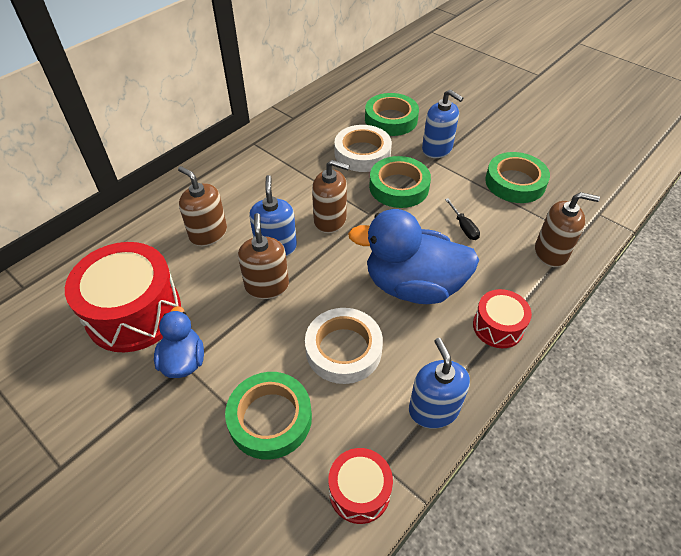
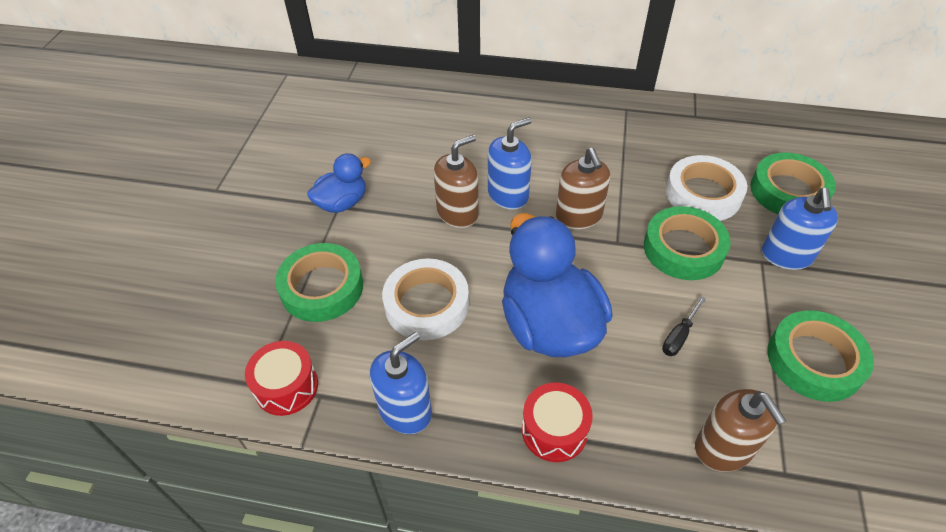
camera: 60 degrees right, 0 degrees up
(134, 312) = (368, 148): red drum -> none
(208, 233) = (484, 143): brown soap dispenser -> none

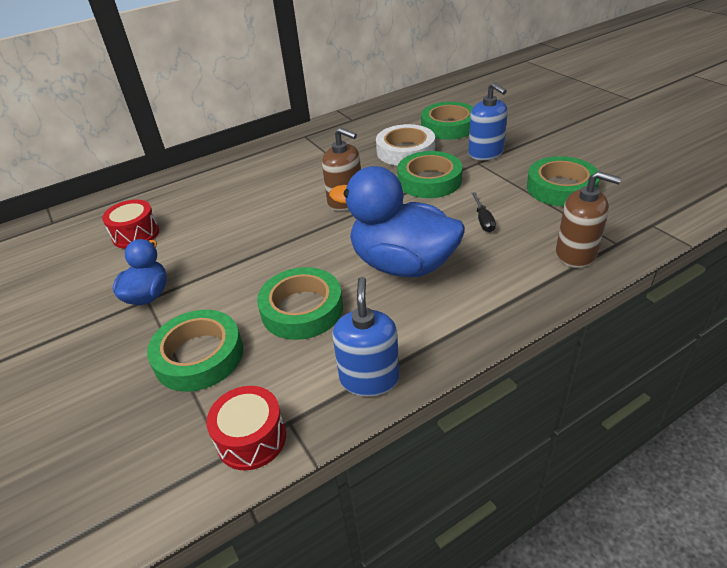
camera: 40 degrees left, 10 degrees down
(426, 304) = (302, 309): white tape -> green tape
(457, 213) = (256, 246): brown soap dispenser -> none
(508, 195) = (282, 217): blue soap dispenser -> none
(554, 430) = (480, 314): red drum -> red drum (136, 234)

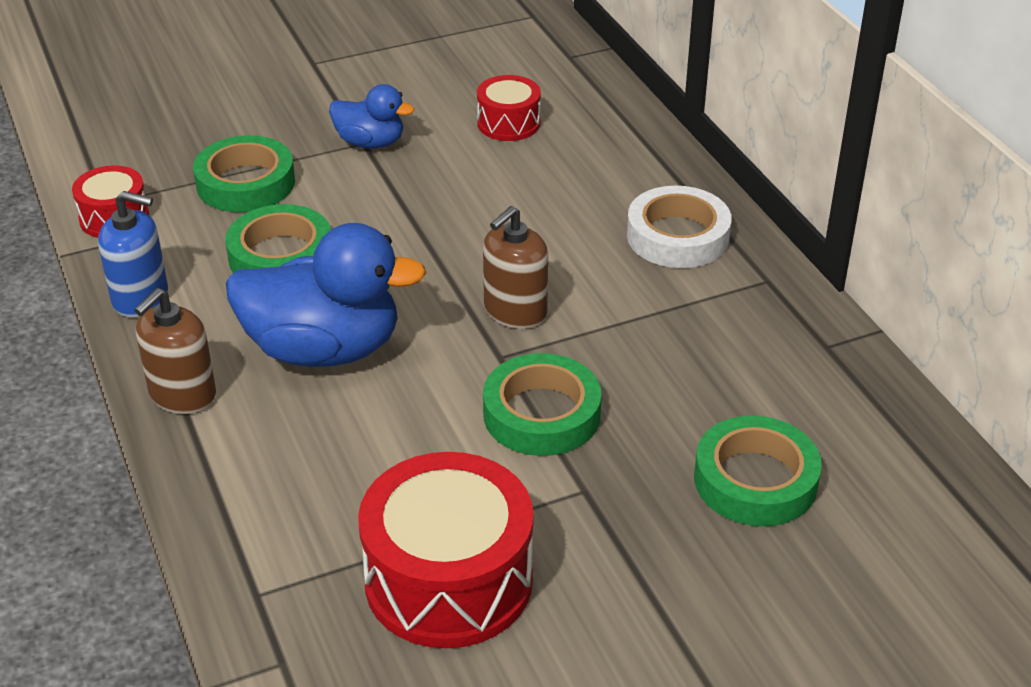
camera: 95 degrees right, 0 degrees up
(402, 264) = (324, 349): blue duck -> blue duck turned 60 degrees clockwise
(405, 151) = (663, 401): white tape -> white tape (677, 236)
(483, 221) = (391, 453): black screwdriver -> none
(486, 153) = (618, 510): blue soap dispenser -> none
(561, 188) = (448, 580): green tape -> red drum
(576, 254) = (256, 535): brown soap dispenser -> brown soap dispenser (182, 394)

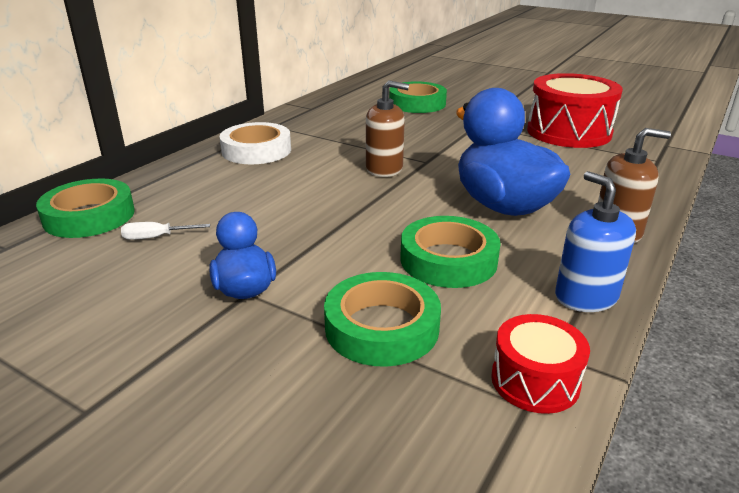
camera: 125 degrees left, 10 degrees down
(508, 123) = (156, 237): red drum -> white screwdriver
(541, 414) = (449, 142): green tape -> green tape (89, 216)

